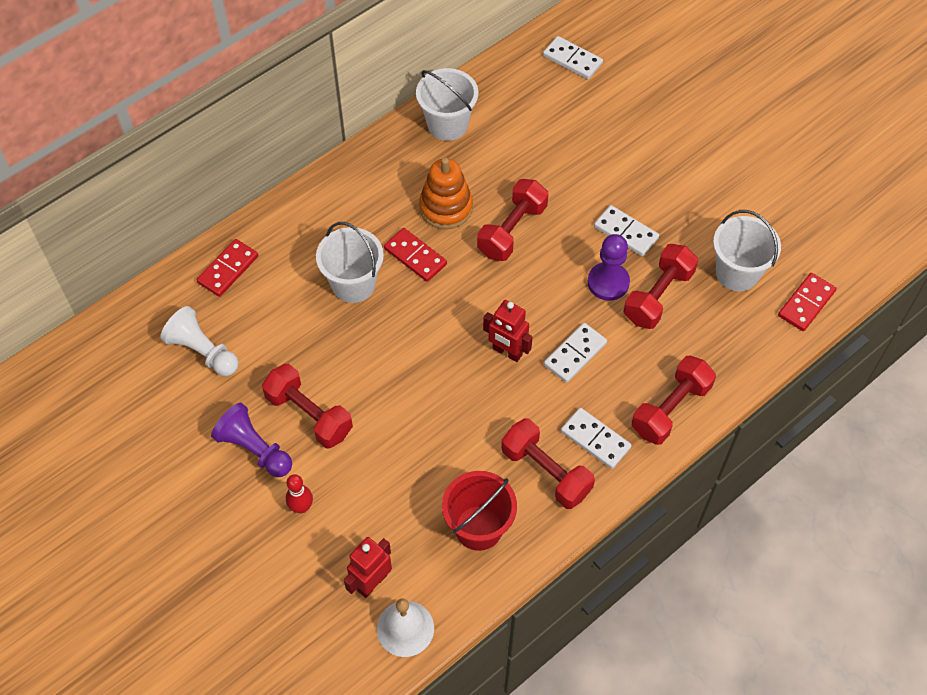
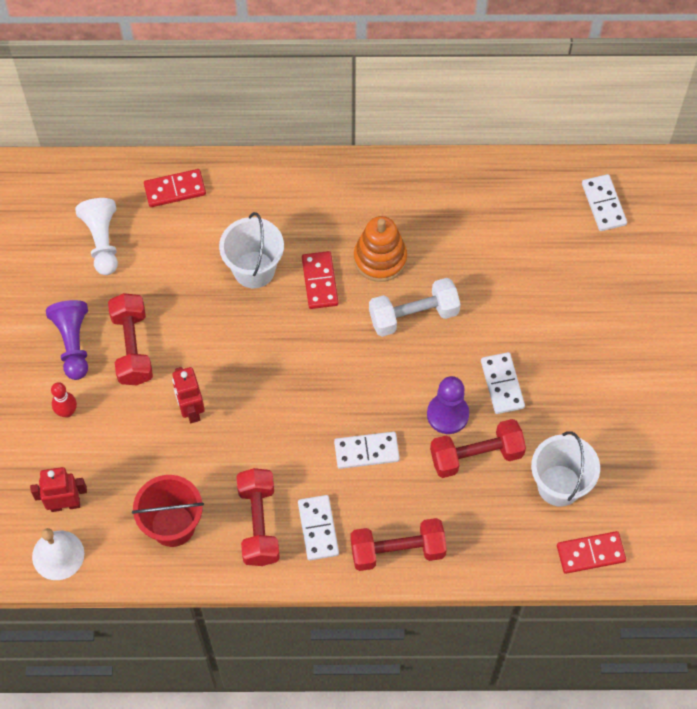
camera: 40 degrees right, 5 degrees up
(447, 124) = (446, 189): white bucket -> none
(507, 352) = (317, 410): red robot -> red robot (191, 410)
(512, 230) = (413, 315): red dumbbell -> white dumbbell

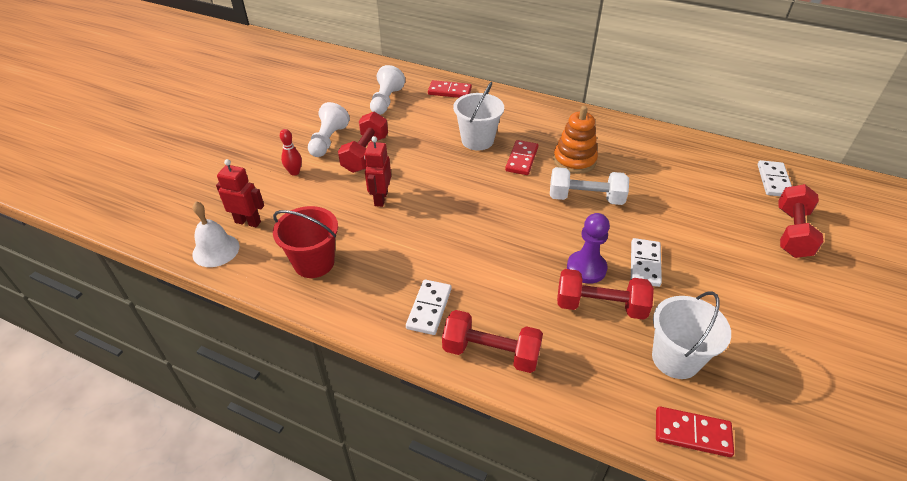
camera: 25 degrees right, 20 degrees down
(73, 343) = (328, 140): purple pawn -> white pawn
(258, 523) = (382, 286): red dumbbell -> red dumbbell (792, 232)
(366, 451) = (502, 269): white domino -> none

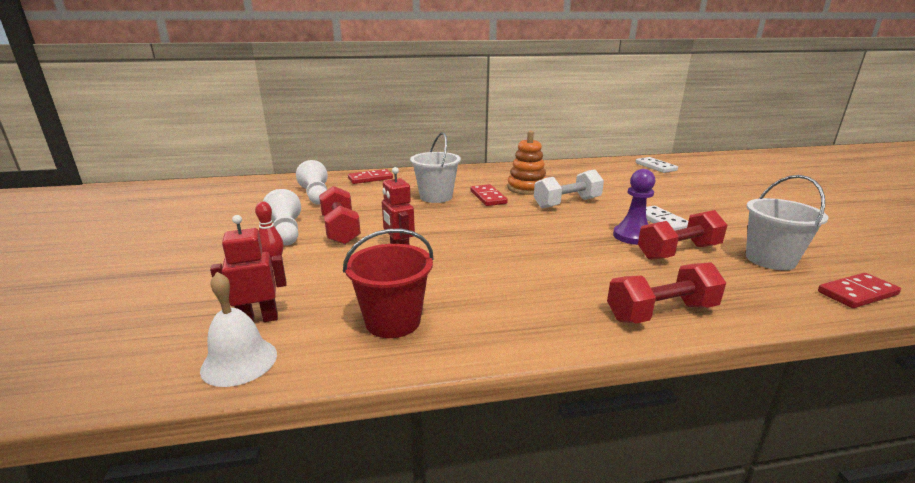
camera: 35 degrees left, 20 degrees down
(429, 308) = (562, 306): white domino -> none
(792, 232) = (705, 183): red dumbbell -> none

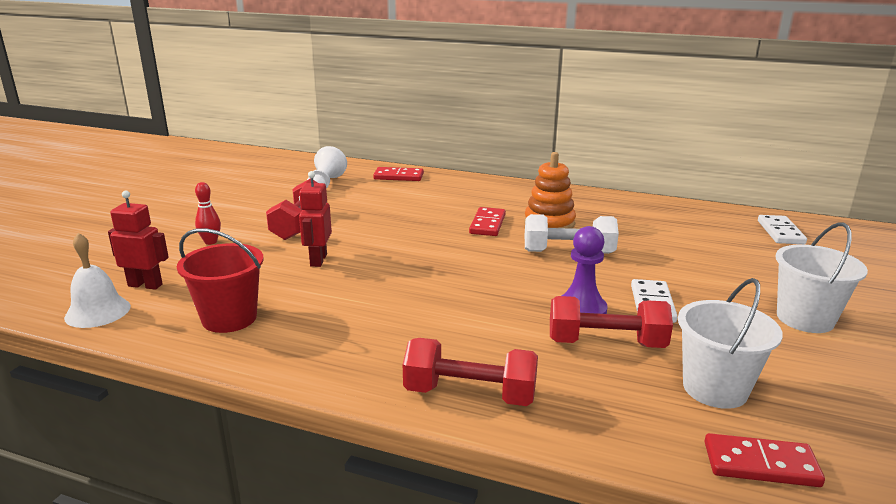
camera: 30 degrees right, 0 degrees up
(286, 232) = (254, 216): white pawn -> none
(436, 197) = (434, 211): white bucket -> white bucket (805, 319)

